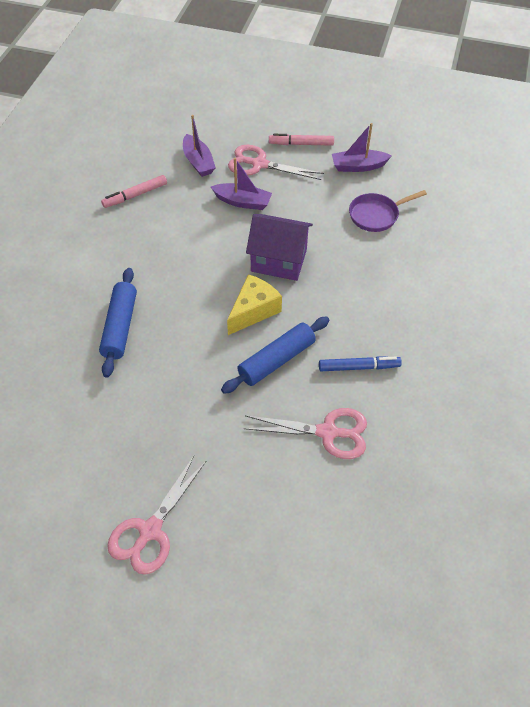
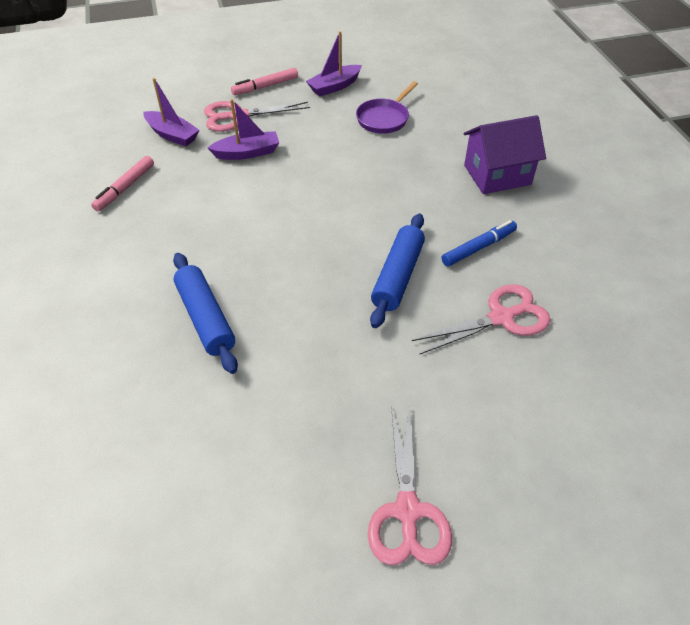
camera: 30 degrees left, 5 degrees down
(253, 311) = (338, 242): yellow cheese -> none
(279, 260) = (325, 189): purple house -> purple house (497, 175)

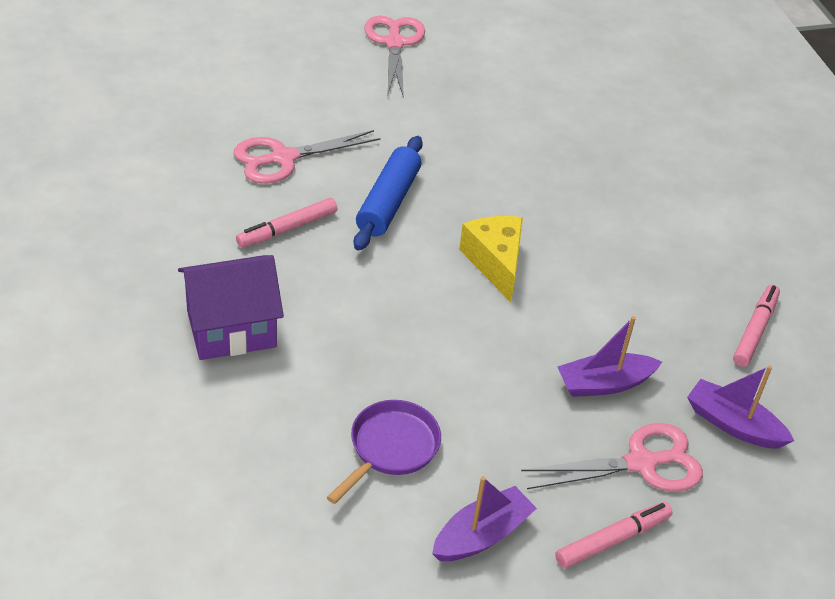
camera: 175 degrees right, 5 degrees down
(205, 318) = (589, 173): blue rolling pin -> none
(309, 228) = (495, 263): none -> yellow cheese
(478, 247) = (287, 229): blue marker -> pink marker

